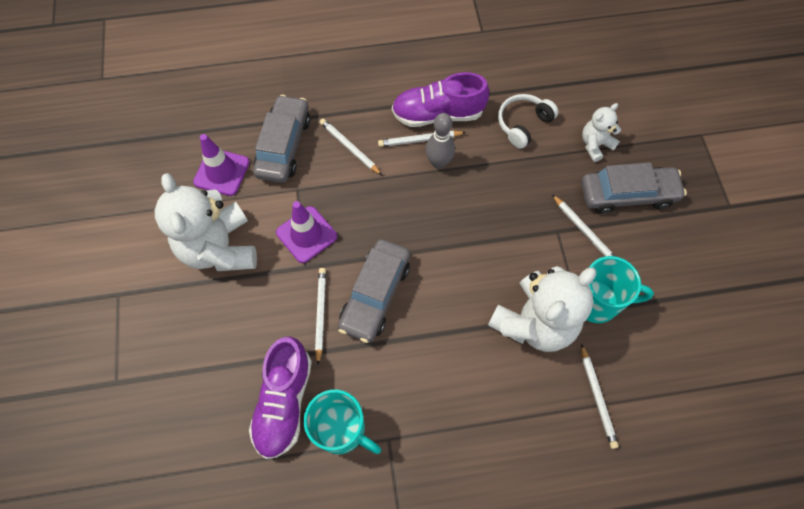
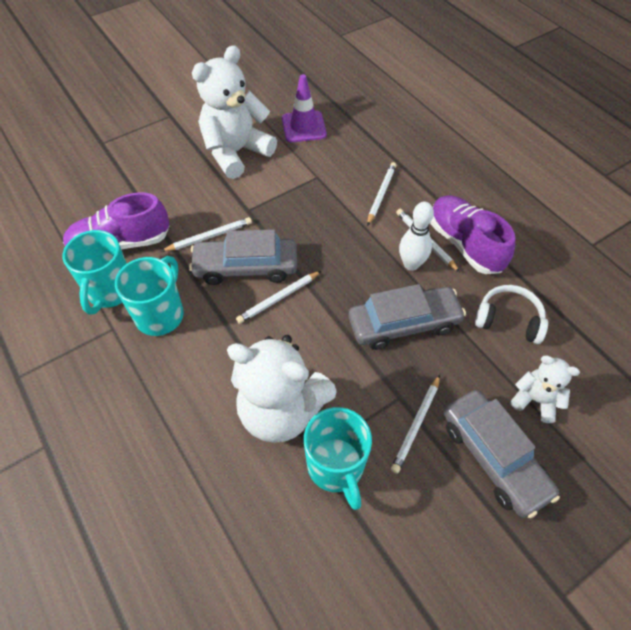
camera: 65 degrees right, 10 degrees down
(284, 146) = (353, 152): grey car -> grey car (404, 324)
(306, 234) = (278, 199): purple traffic cone -> none
(393, 389) = (161, 314): none -> turquoise mug
(438, 162) = (411, 264): grey bowling pin -> white bowling pin
(597, 397) = (222, 505): white pencil -> white pencil (278, 298)

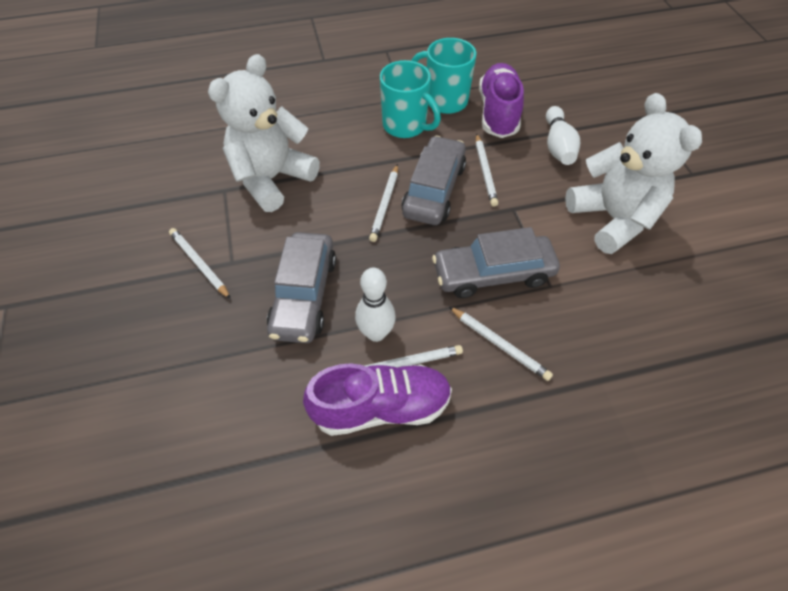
camera: 110 degrees right, 0 degrees up
(159, 194) = (558, 146): none -> white bowling pin
(278, 298) = (385, 204): white pencil -> white pencil turned 150 degrees counterclockwise
(304, 127) = (653, 299): purple traffic cone -> none
(336, 467) = (204, 199): turquoise mug -> none
(493, 457) = (132, 310): grey car -> grey car (493, 273)
(508, 320) = (253, 401): white headphones -> none
(535, 400) = (154, 376): white teddy bear -> none

